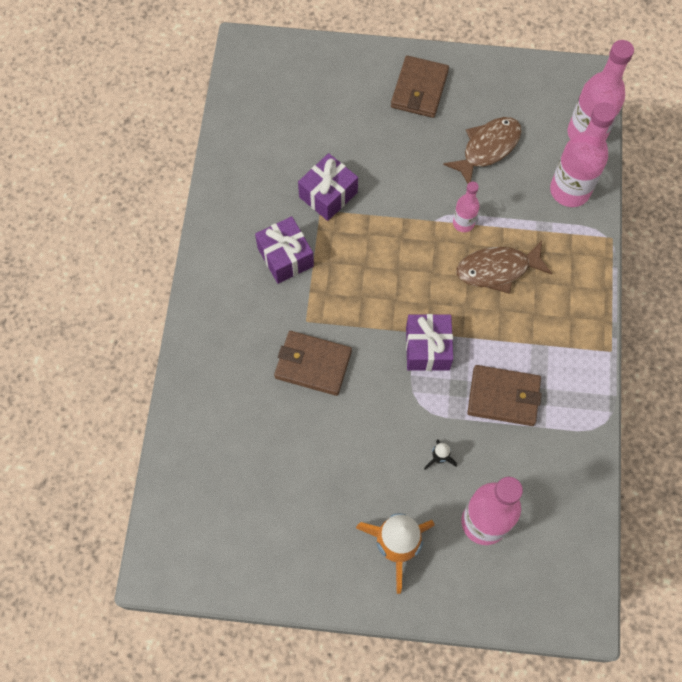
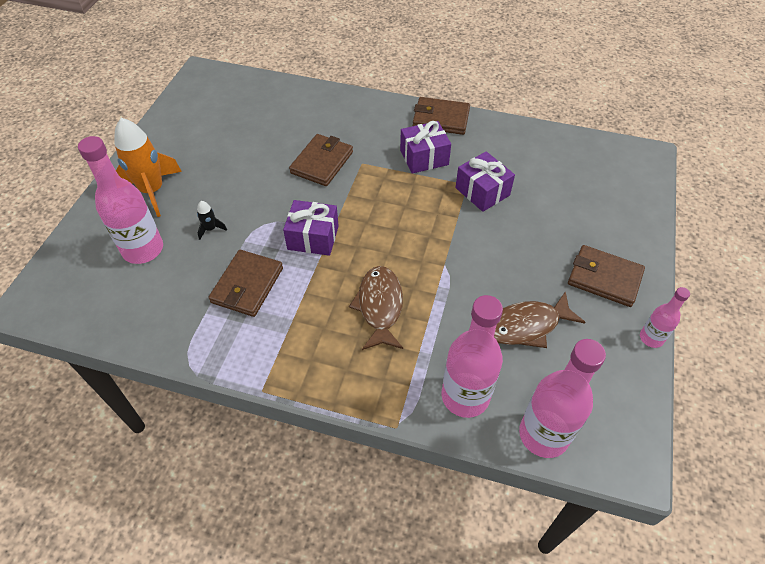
camera: 100 degrees right, 15 degrees down
(215, 247) = (441, 119): none -> brown wallet
(463, 223) = (437, 287): pink bottle -> pink bottle (651, 338)
(487, 148) = (527, 326): brown fish -> brown fish turned 105 degrees clockwise

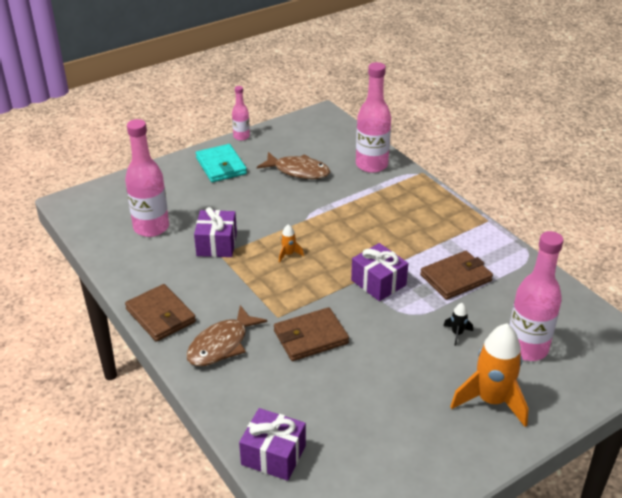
camera: 140 degrees left, 15 degrees down
(380, 306) = (374, 221): brown fish -> brown fish (221, 344)
(415, 218) = (288, 254): none -> orange rocket
(424, 157) = (222, 291): purple gift -> purple gift (273, 455)
(543, 435) = (350, 137): pink bottle -> pink bottle (151, 227)
(604, 278) = (221, 166): brown wallet -> turquoise wallet

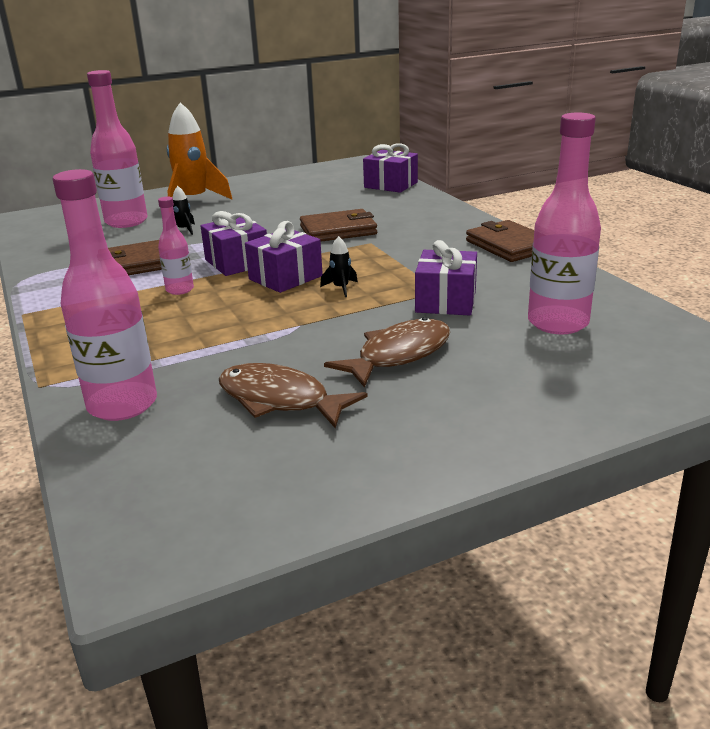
camera: 170 degrees left, 10 degrees down
(221, 166) = (445, 419): turquoise wallet -> none
(221, 344) = (435, 228): brown fish -> brown fish (398, 355)
(241, 137) = (393, 495): pink bottle -> pink bottle (180, 290)
(288, 254) = (341, 288): orange rocket -> black rocket
(332, 265) = (285, 277): none -> purple gift

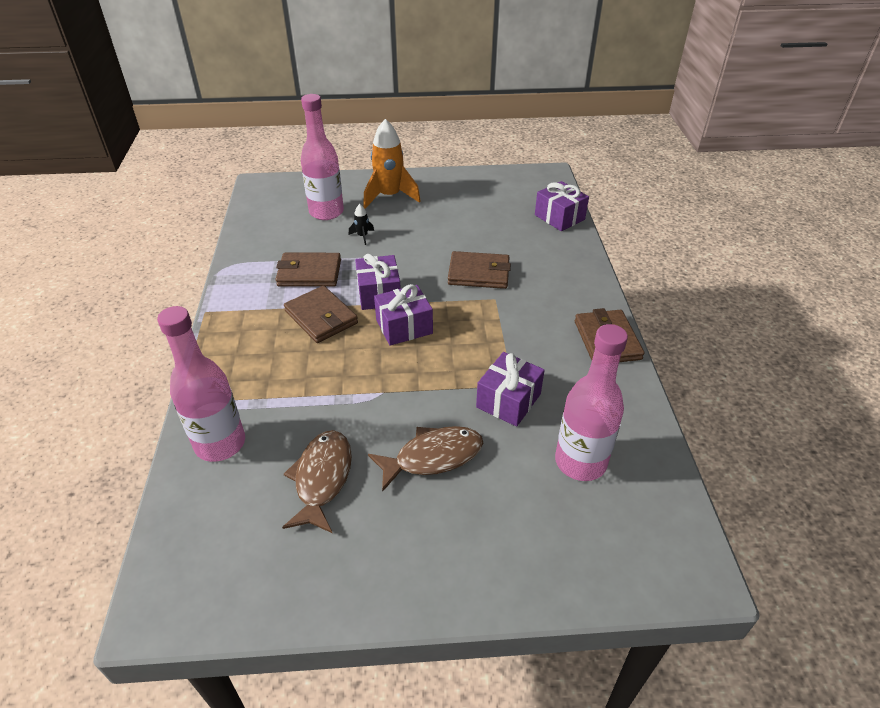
camera: 20 degrees right, 15 degrees up
(180, 290) = (321, 317): pink bottle -> brown wallet
(280, 400) = (322, 479): brown fish -> brown fish turned 45 degrees clockwise
(341, 288) = (437, 355): black rocket -> none

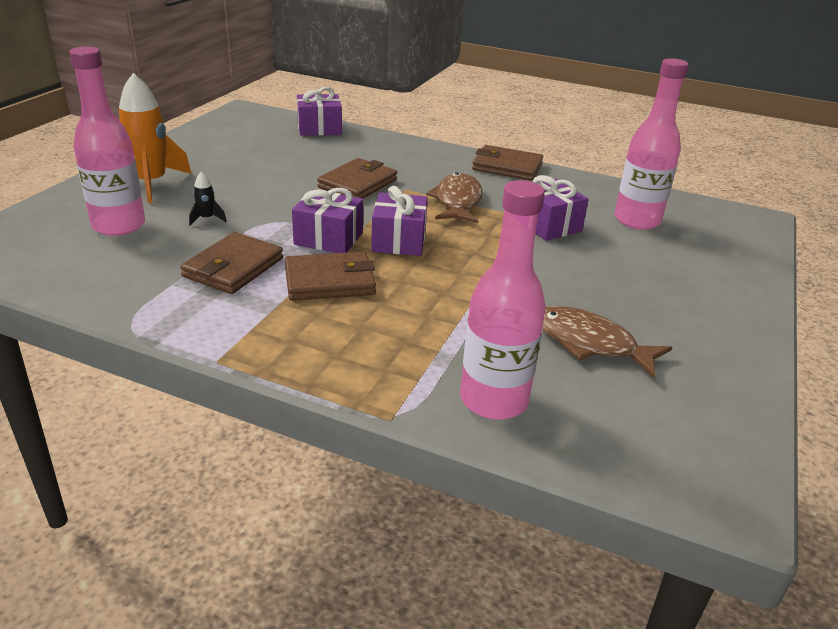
camera: 65 degrees left, 10 degrees down
(433, 457) = (595, 278): brown fish -> brown fish (457, 201)

